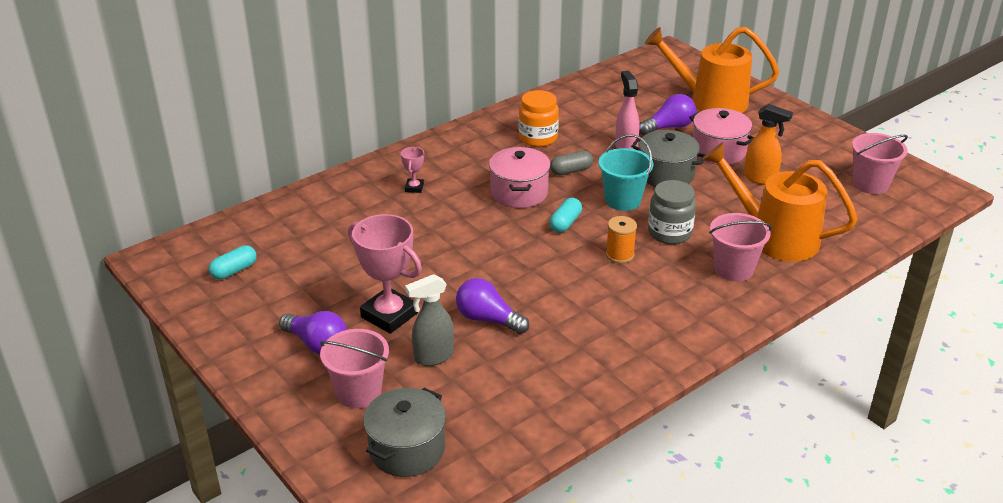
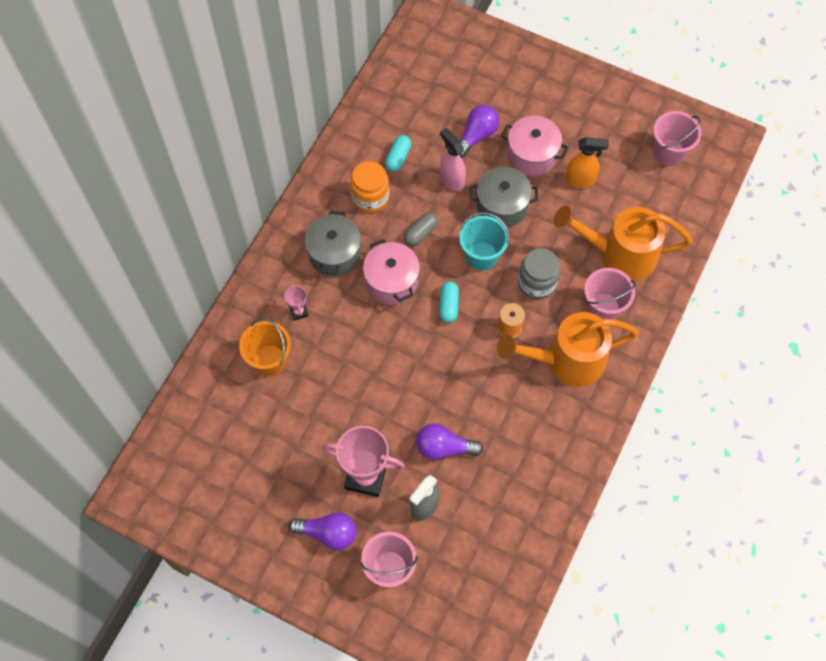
camera: 25 degrees left, 30 degrees up
(234, 271) = (209, 481): turquoise capsule -> turquoise capsule (398, 158)
(361, 210) = (269, 360): none -> orange bucket
(407, 449) = (455, 607): grey pot -> grey pot (334, 254)
(709, 101) = (495, 81): orange watering can -> orange watering can (566, 360)

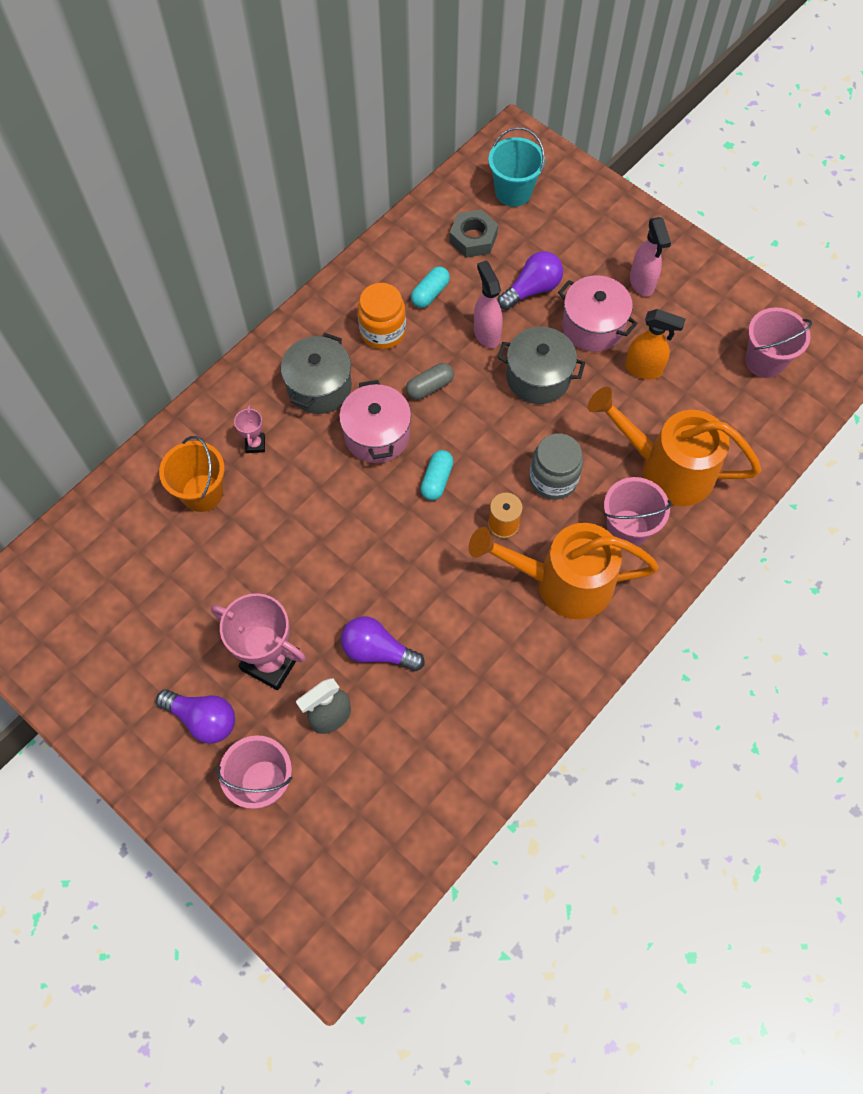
camera: 15 degrees right, 0 degrees up
(418, 105) = (473, 238): none -> grey nut
(481, 256) = (495, 431): turquoise bucket -> turquoise bucket (513, 192)
(560, 111) = (642, 283): none -> pink spray bottle

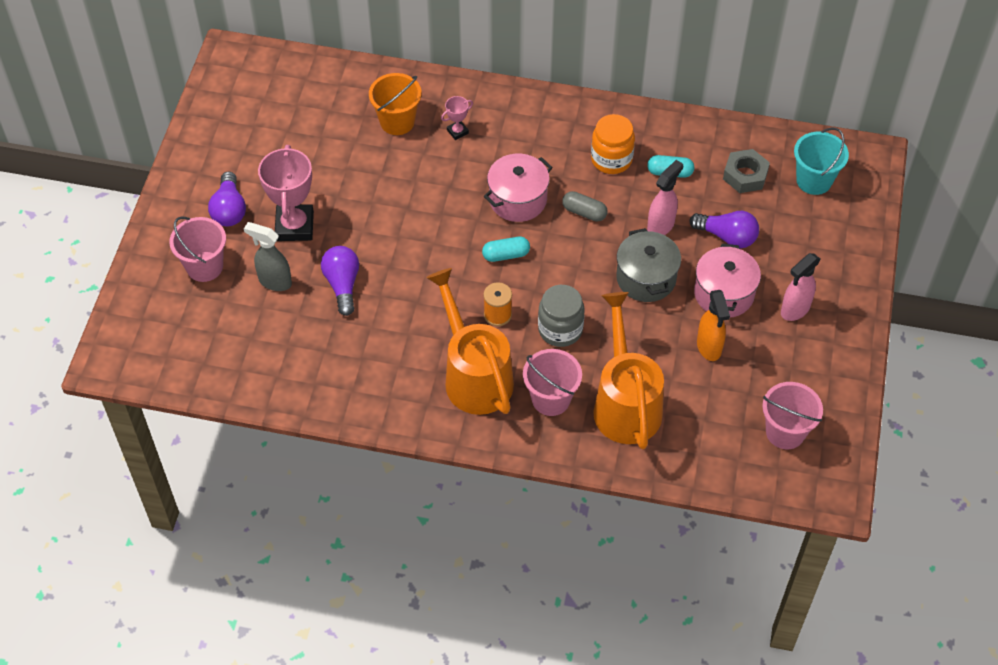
camera: 60 degrees right, 10 degrees down
(319, 387) = (533, 145): grey pot -> none

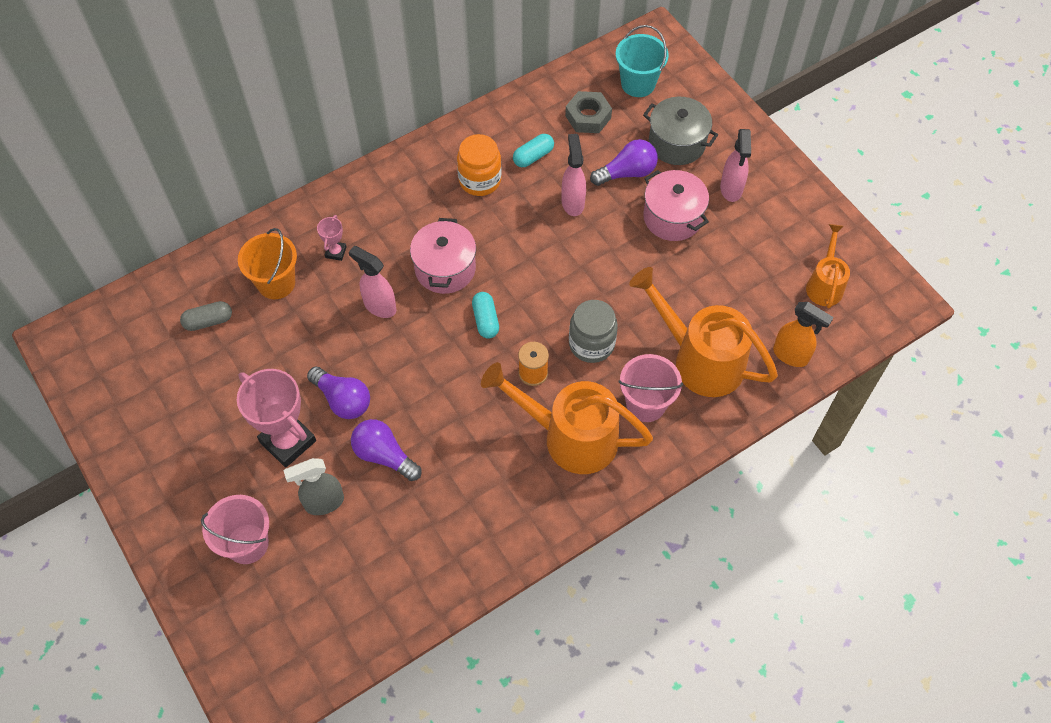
camera: 45 degrees left, 5 degrees up
(229, 209) = (213, 475): purple light bulb -> purple light bulb (342, 400)
(446, 189) = (379, 306): none -> pink spray bottle
(506, 255) = (485, 320): turquoise capsule -> turquoise capsule turned 45 degrees counterclockwise
(584, 212) = (506, 237): grey capsule -> grey capsule (208, 321)
(646, 278) = (607, 251): grey pot -> grey pot (677, 143)
(709, 347) = (707, 266): orange spray bottle -> orange spray bottle (791, 355)
(785, 432) = (824, 284): pink bucket -> orange watering can

